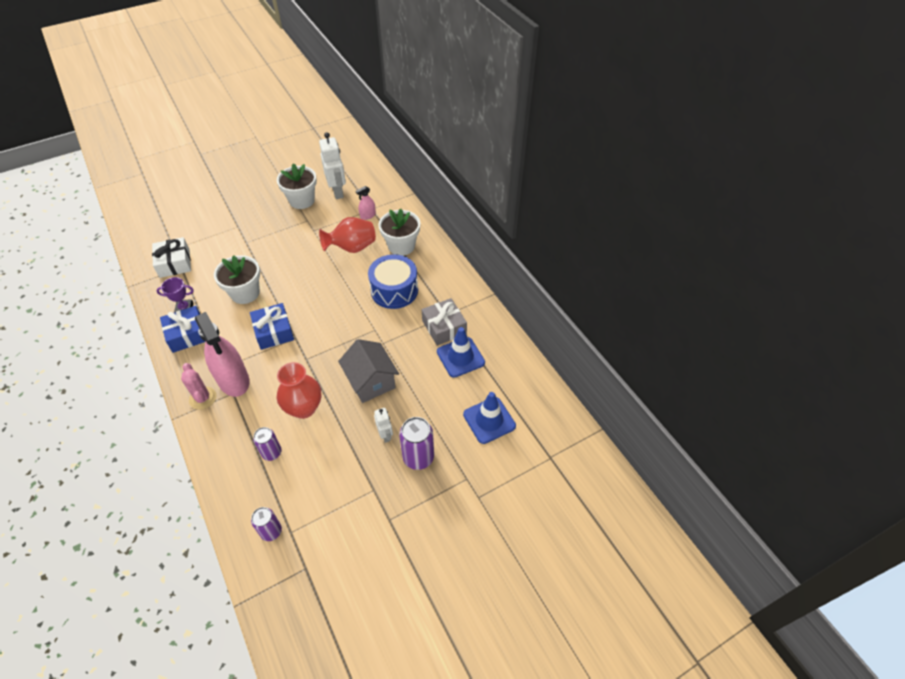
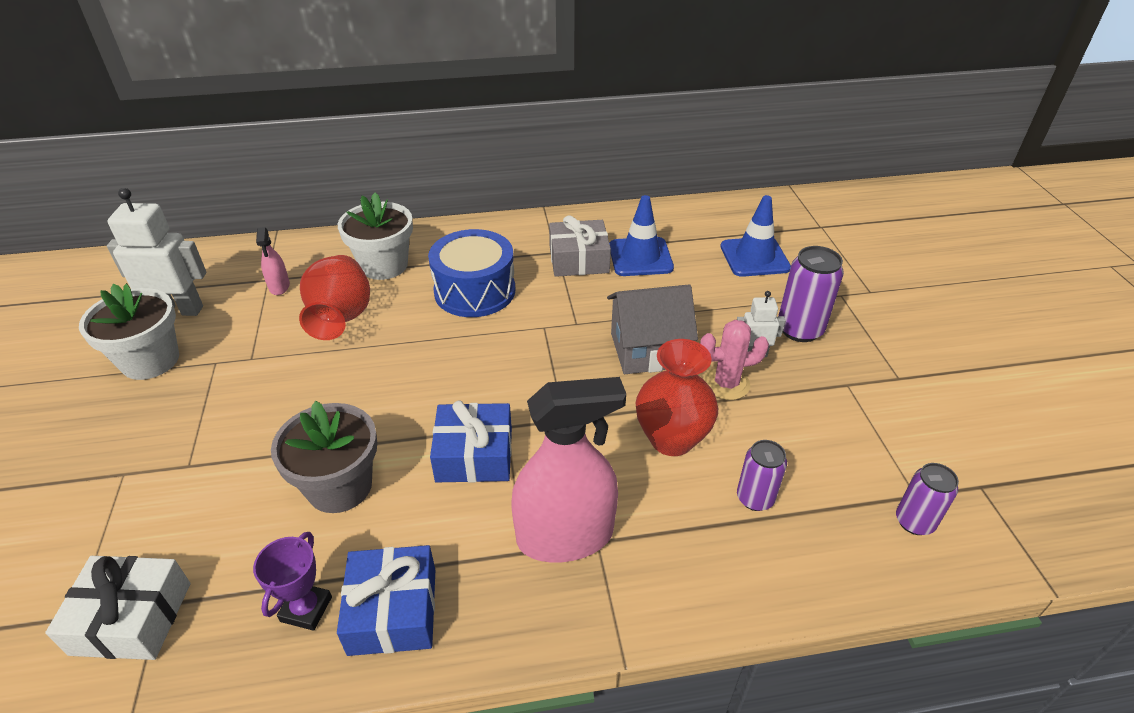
camera: 70 degrees left, 10 degrees down
(203, 398) = (590, 598): pink cactus -> pink cactus (726, 384)
(245, 293) = (339, 486): white flower pot -> grey flower pot

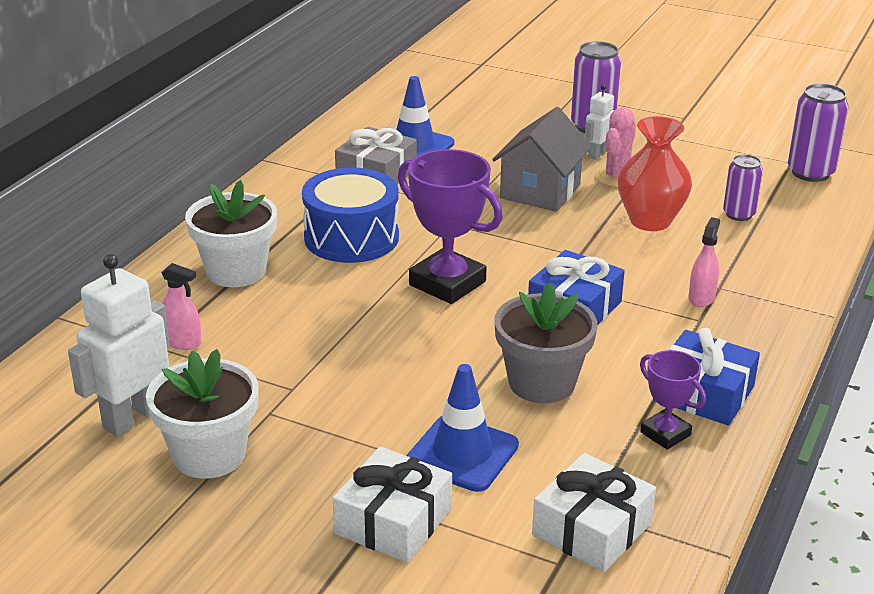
camera: 55 degrees left, 10 degrees down
(102, 487) = (393, 521): none -> white gift
(341, 318) = (295, 319): red vase -> none
(451, 366) = (447, 283): none -> purple trophy
(565, 536) = (701, 298): pink spray bottle -> pink spray bottle, size x0.45
(754, 257) = (483, 104): blue traffic cone -> blue traffic cone (462, 453)
(914, 522) = (810, 172): purple can -> purple can, size x1.54

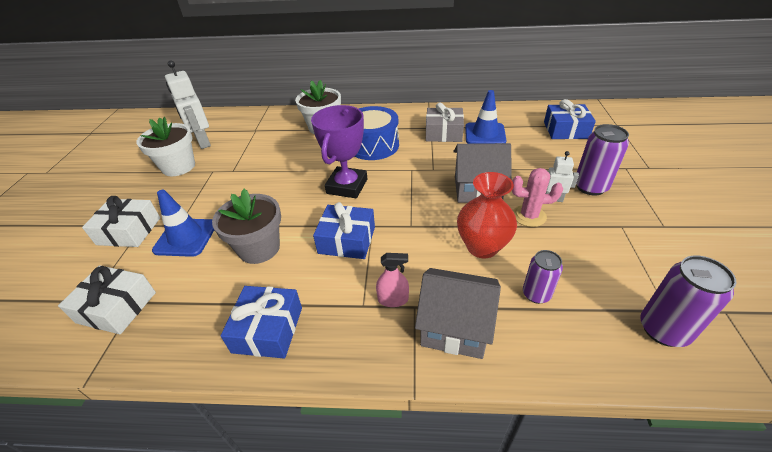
camera: 70 degrees right, 10 degrees up
(132, 417) = (203, 142): white robot -> white robot turned 135 degrees counterclockwise
(182, 342) = (260, 134): pink spray bottle -> none
(461, 95) = (565, 130): none -> blue gift
(665, 434) = (216, 319): purple trophy -> none
(759, 271) = (455, 327): none -> grey house

